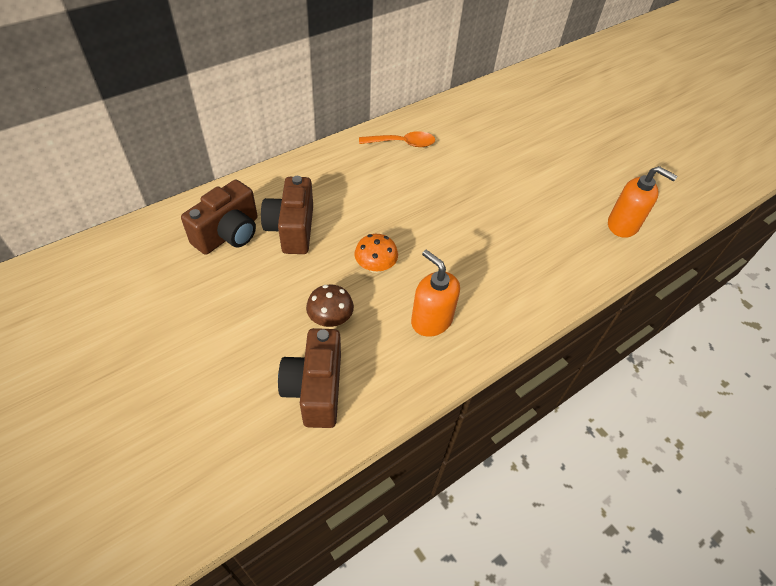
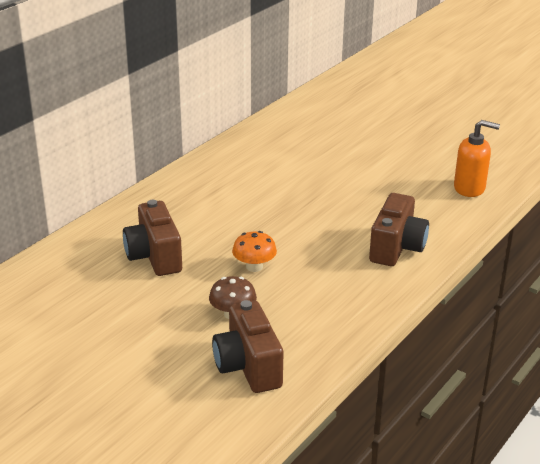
camera: 15 degrees left, 20 degrees down
(229, 234) = (91, 274): brown camera -> brown camera (396, 248)
(402, 143) = (227, 168): orange spoon -> none
(431, 320) = (329, 294): orange soap dispenser -> none

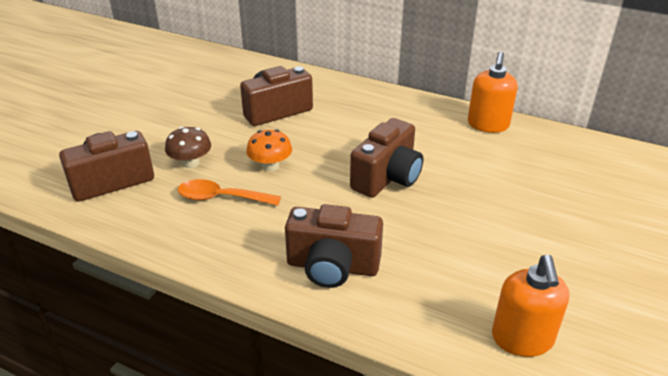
camera: 80 degrees right, 5 degrees up
(230, 152) = (488, 125): none -> orange soap dispenser
(291, 210) = (387, 178): none -> brown camera
(297, 297) = (221, 198): none -> orange spoon

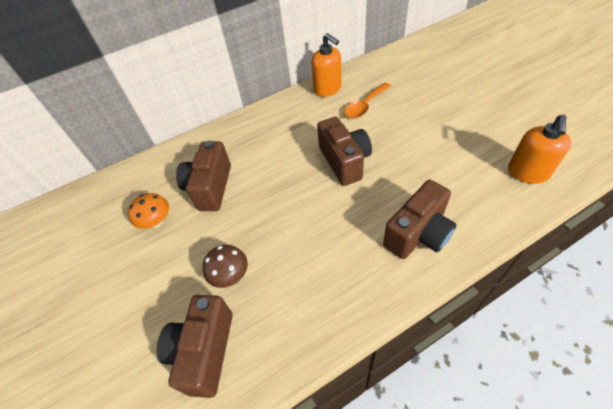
camera: 50 degrees left, 15 degrees up
(221, 198) = (295, 271): orange spoon -> orange spoon (365, 106)
(270, 166) = (279, 221): orange mushroom -> orange mushroom (156, 221)
(522, 339) = (527, 173): orange soap dispenser -> orange soap dispenser turned 75 degrees clockwise

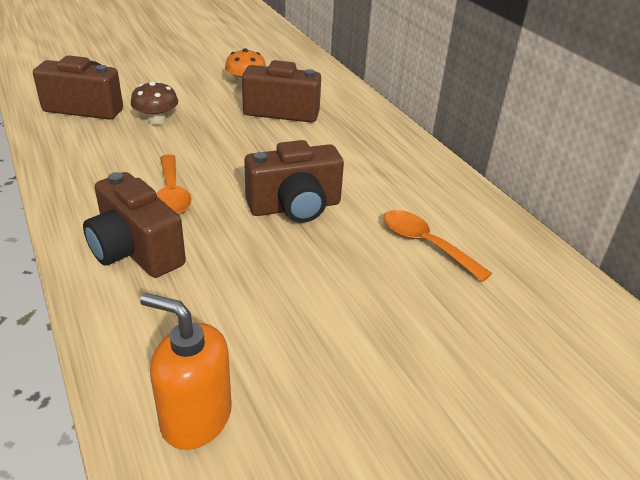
camera: 85 degrees right, 15 degrees down
(328, 89) = (475, 210): orange soap dispenser -> none
(345, 231) = (172, 193): none -> orange spoon

